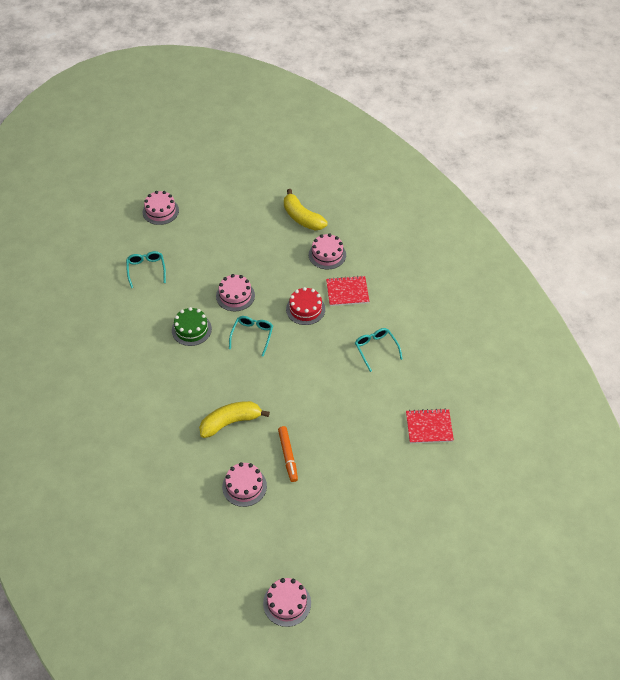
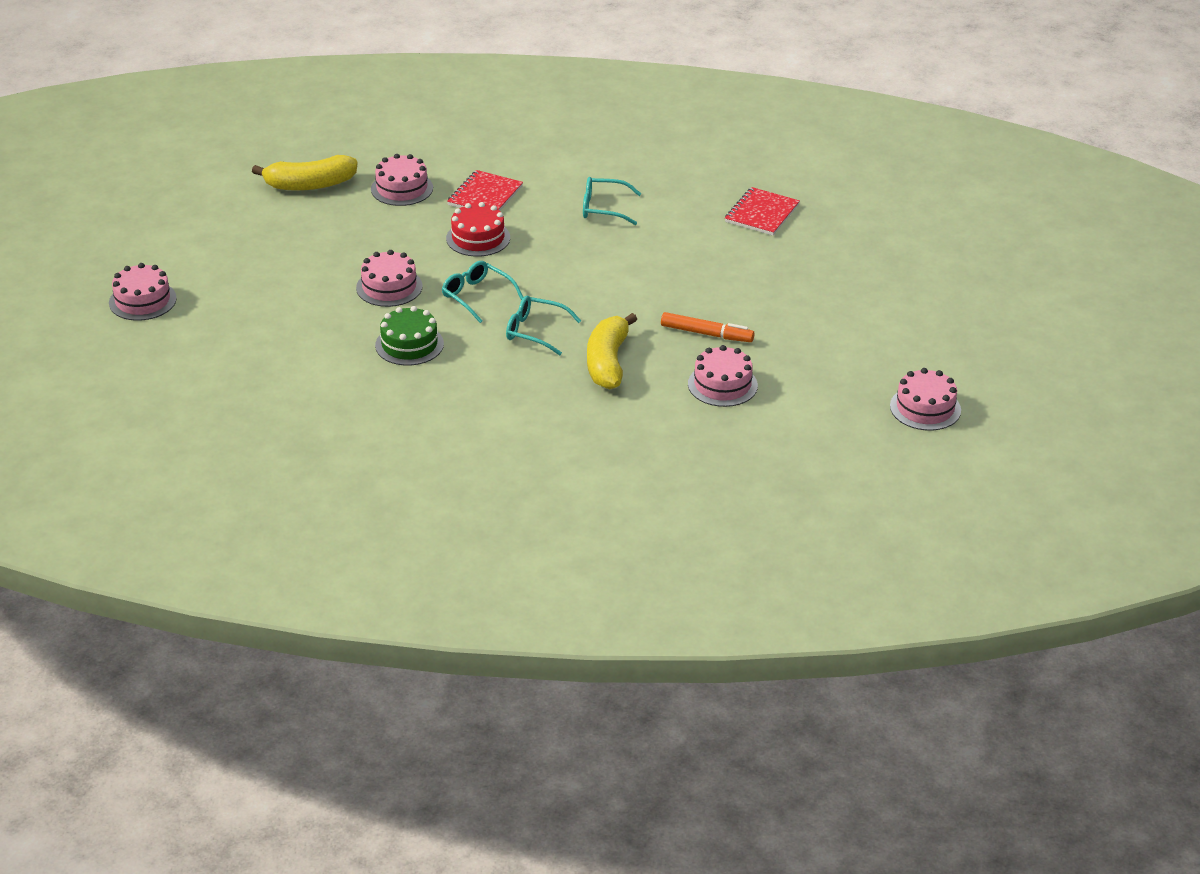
camera: 60 degrees left, 15 degrees down
(146, 270) = (247, 350): turquoise glasses -> turquoise glasses (535, 331)

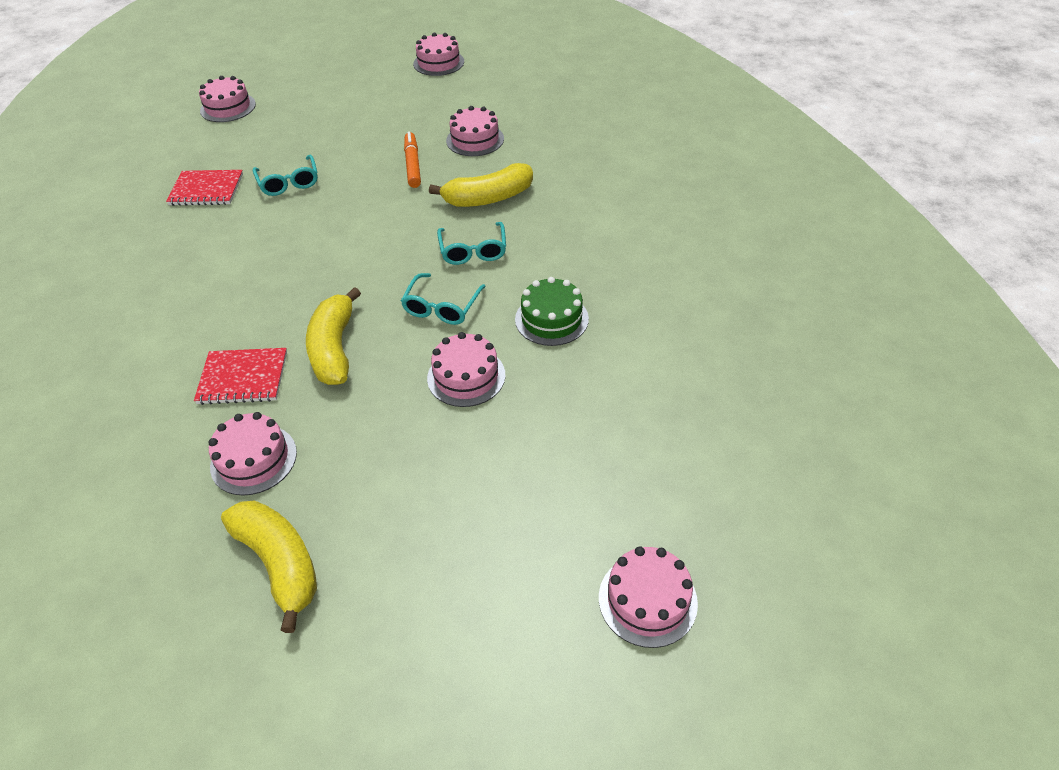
camera: 115 degrees left, 10 degrees up
(478, 238) = (334, 348): red cake -> yellow banana
(604, 208) = (234, 283): turquoise glasses -> turquoise glasses (289, 182)
(921, 247) = (228, 107): none -> pink cake

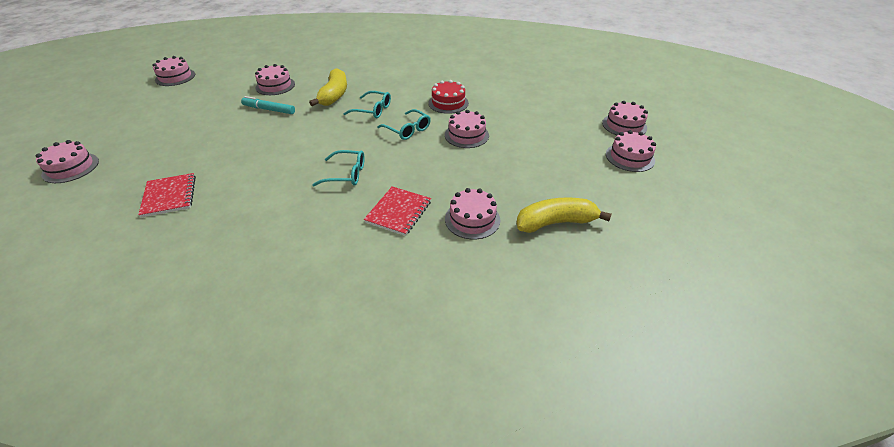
camera: 65 degrees left, 5 degrees down
(206, 190) = (169, 196): red notebook -> red notebook turned 45 degrees counterclockwise
(289, 182) = (217, 157): turquoise glasses -> turquoise glasses (346, 174)
(334, 348) = (406, 172): yellow banana -> none
(413, 165) = (269, 109): orange marker -> turquoise marker
(527, 634) = (630, 157): none -> pink cake
(551, 319) = (448, 103): green cake -> red cake

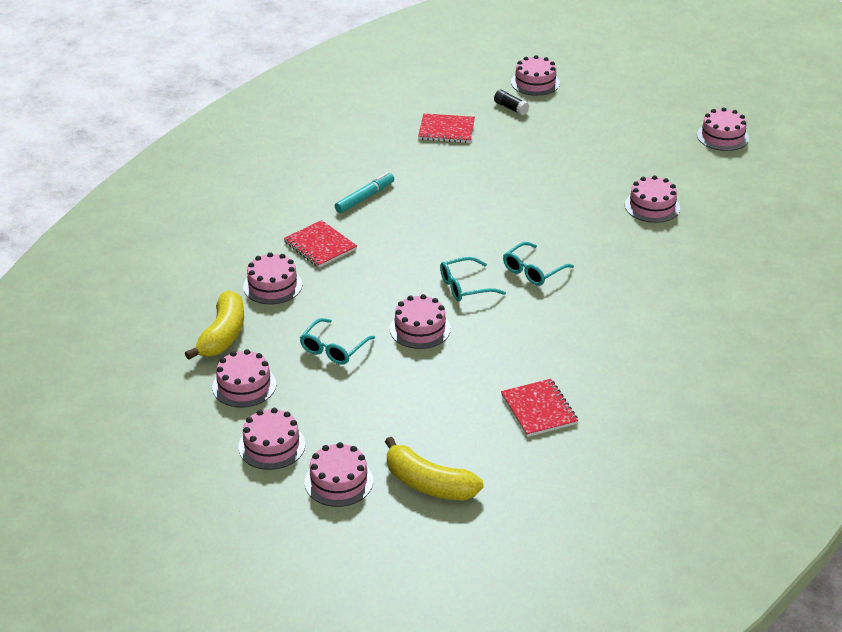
camera: 115 degrees right, 5 degrees down
(124, 170) = (511, 108): none -> black glue stick
(269, 109) = (585, 195): turquoise marker -> turquoise marker (365, 197)
(334, 95) = (595, 248): yellow banana -> yellow banana (428, 484)
(346, 174) = (406, 227): turquoise glasses -> turquoise glasses (333, 349)
(448, 103) = (511, 338): red cake -> none
(501, 83) = (539, 410): none -> red notebook
(594, 189) = (244, 385): none -> pink cake

